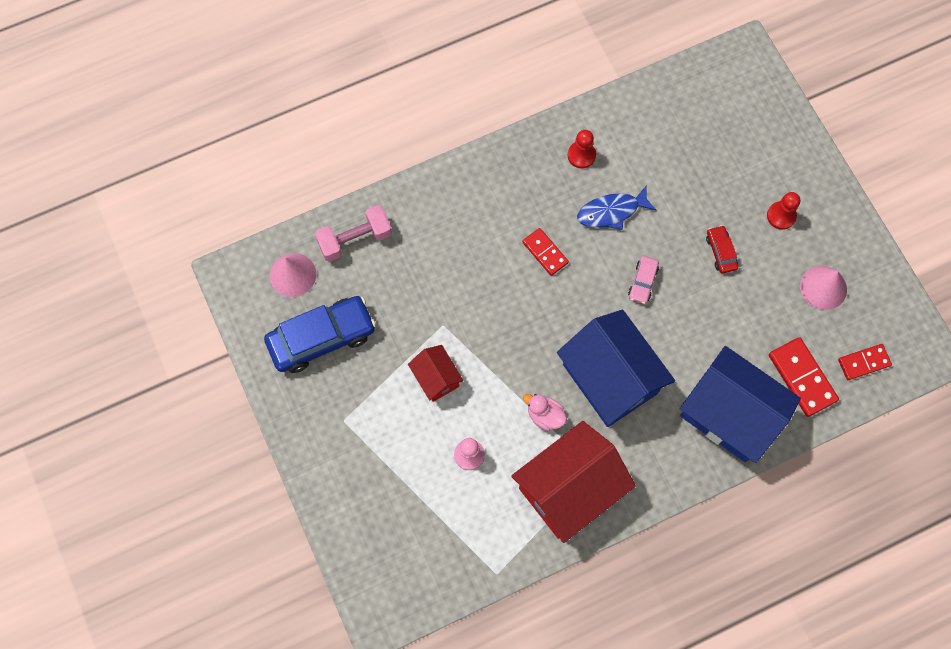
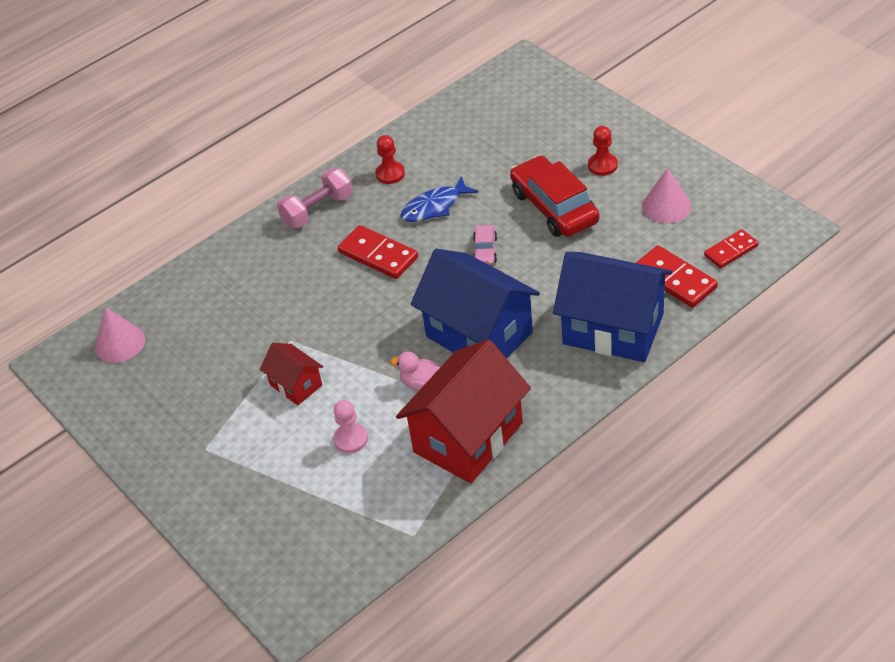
camera: 10 degrees left, 25 degrees down
(321, 338) = (163, 386): blue car -> none
(355, 239) = (179, 297): pink dumbbell -> pink dumbbell (317, 210)
(545, 252) = (378, 255): red domino -> red domino, size x1.53
(721, 252) = (554, 207): red car -> red car, size x2.16

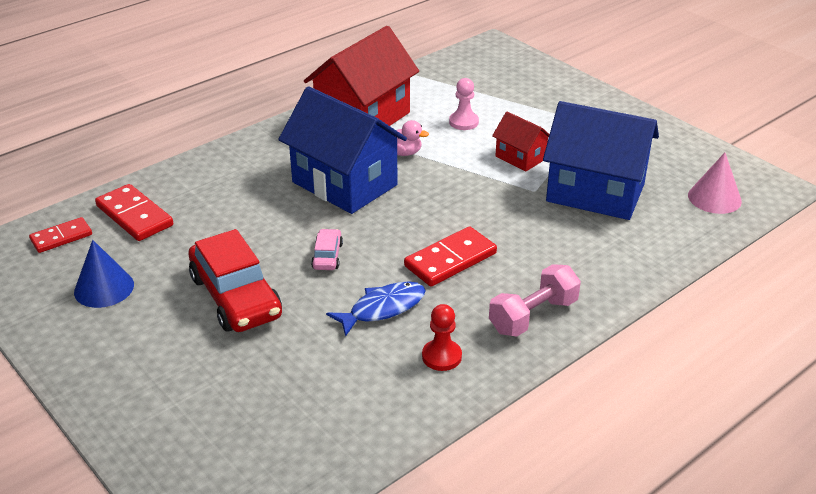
camera: 175 degrees right, 10 degrees down
(378, 255) = (450, 260): red domino -> red domino turned 75 degrees counterclockwise
(602, 165) = (157, 344): red pawn -> none
(613, 329) = (214, 180): blue house -> blue house (595, 192)
(666, 206) = (104, 288): pink cone -> blue cone

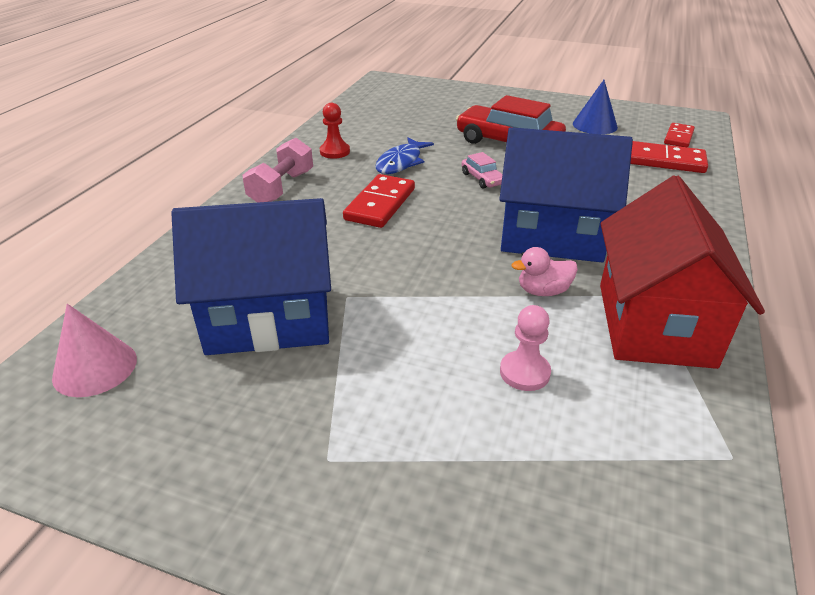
camera: 150 degrees right, 0 degrees up
(520, 158) = (395, 338): red house -> none

